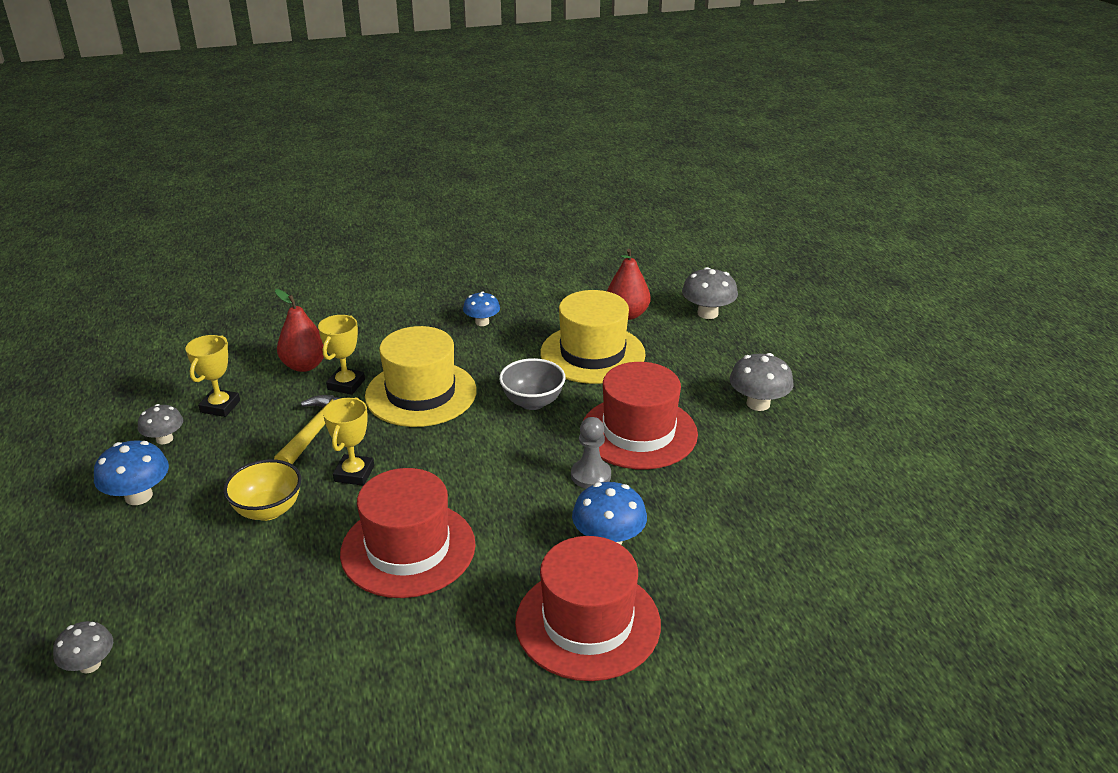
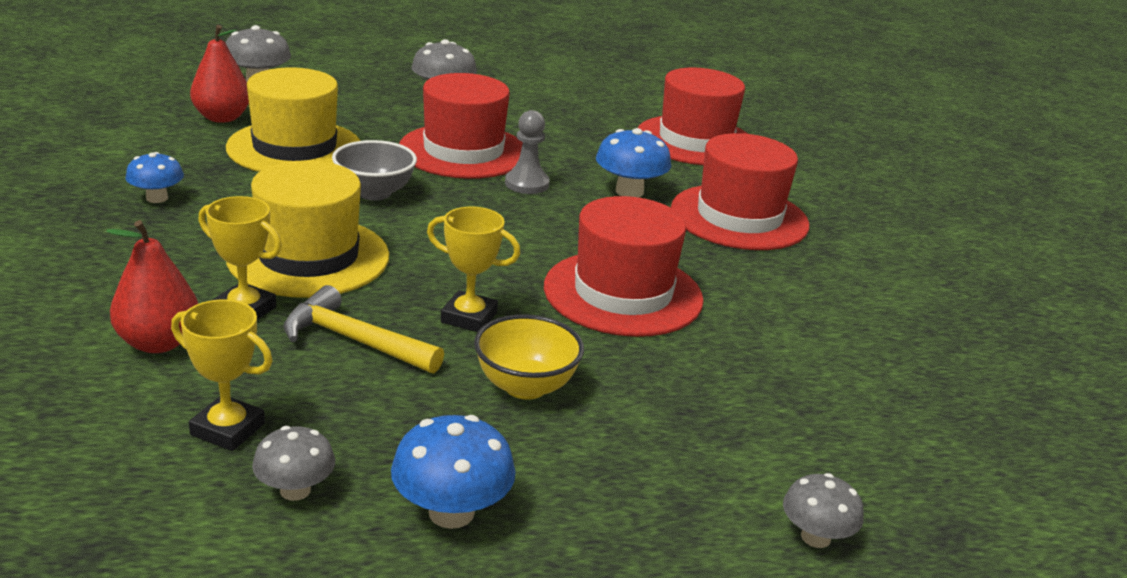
camera: 85 degrees left, 5 degrees down
(773, 584) = (695, 141): none -> red hat

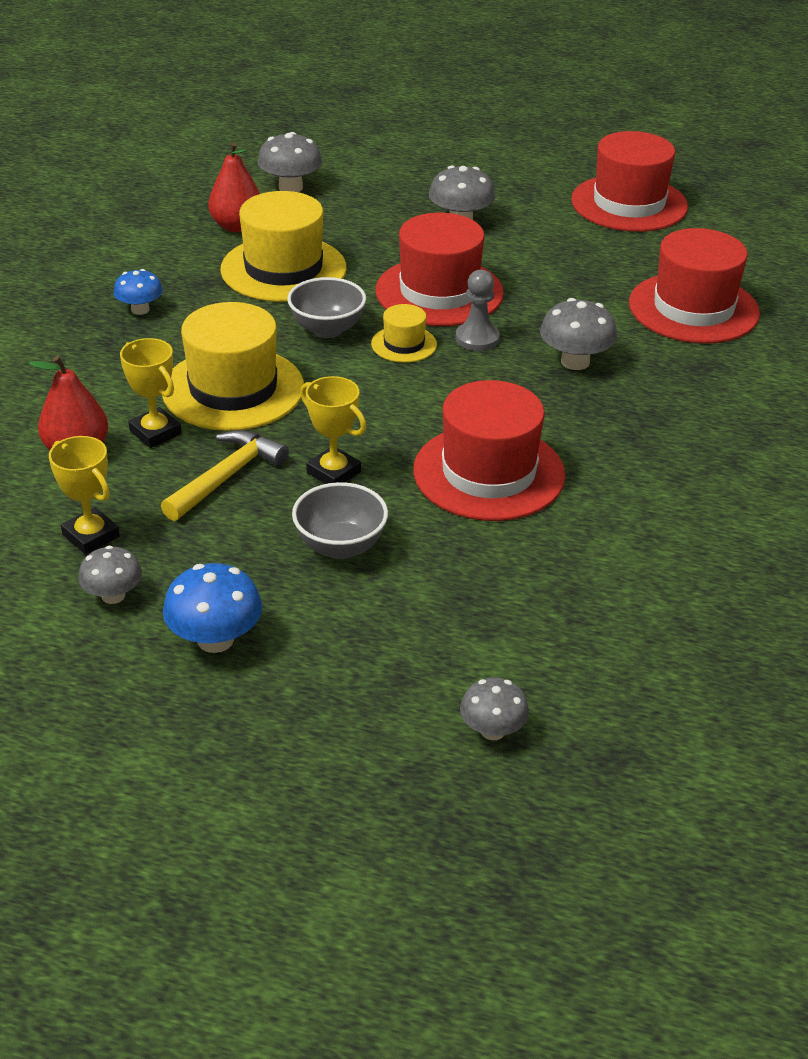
camera: 25 degrees right, 10 degrees up
(354, 341) = (226, 477): yellow hammer -> yellow hammer turned 75 degrees clockwise
(460, 196) = (404, 344): none -> yellow hat
(525, 386) = (340, 546): yellow bowl -> grey bowl
(629, 192) = (575, 362): blue mushroom -> grey mushroom
(739, 217) = (669, 408): red hat -> red hat (629, 204)

